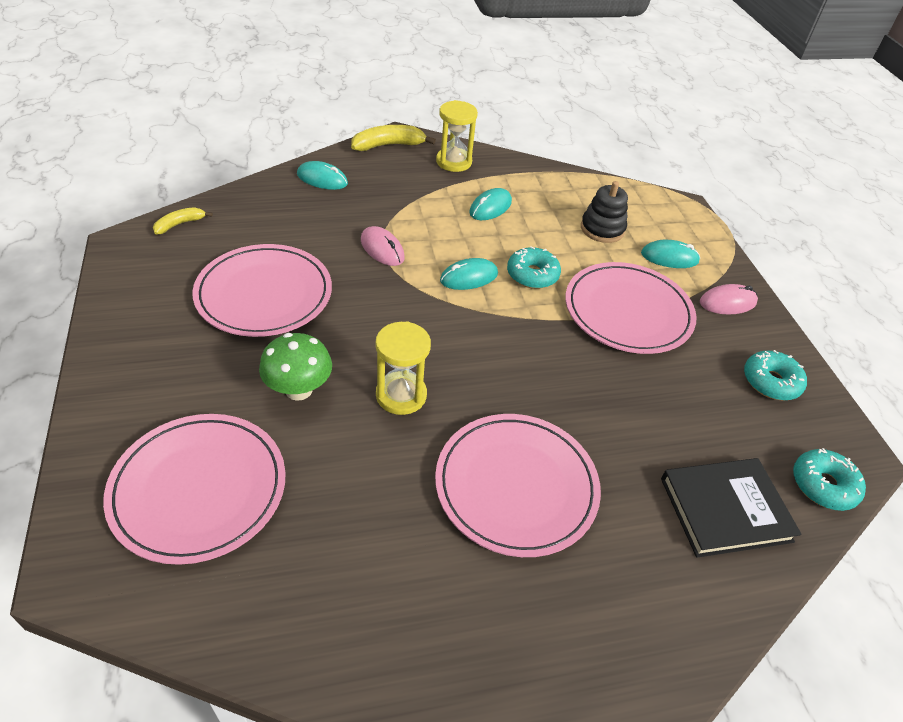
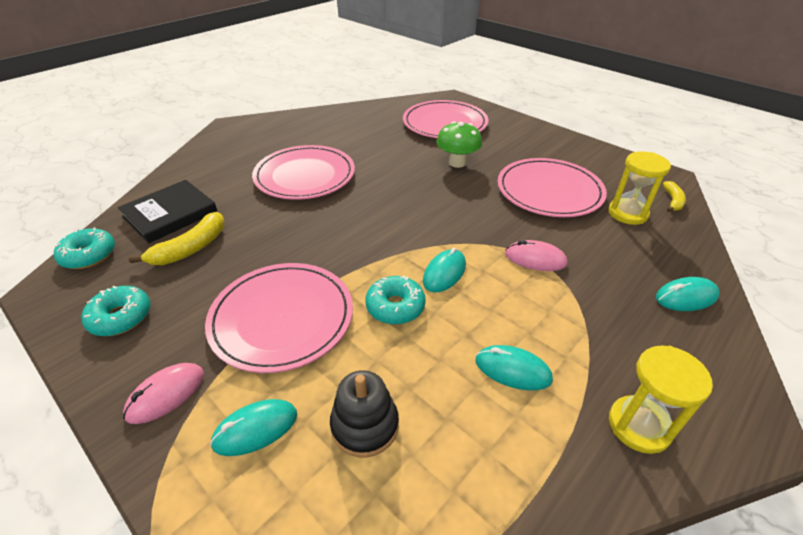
camera: 150 degrees right, 5 degrees down
(388, 145) = (733, 397): yellow banana -> yellow banana (191, 248)
(401, 395) = (403, 183): yellow hourglass -> yellow hourglass (627, 213)
(490, 207) = (512, 370): turquoise mouse -> turquoise mouse turned 75 degrees counterclockwise

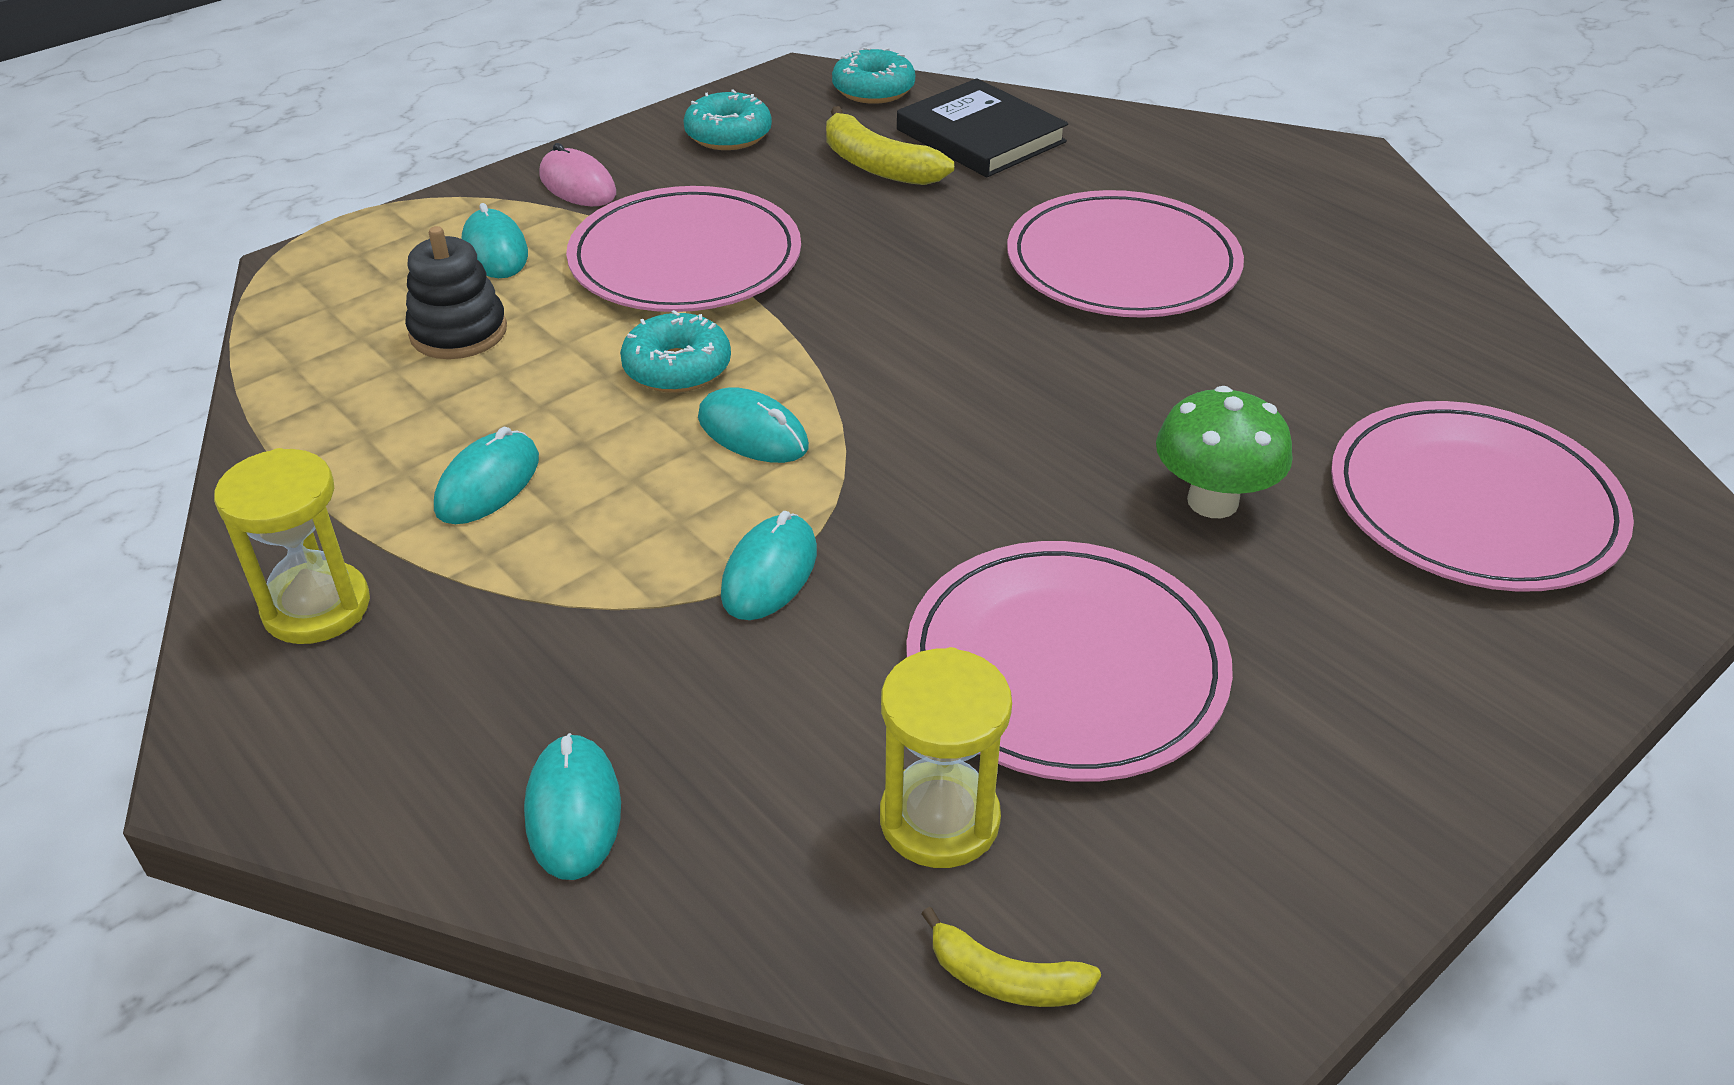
camera: 95 degrees right, 0 degrees up
(535, 259) = (769, 572): pink mouse -> turquoise mouse

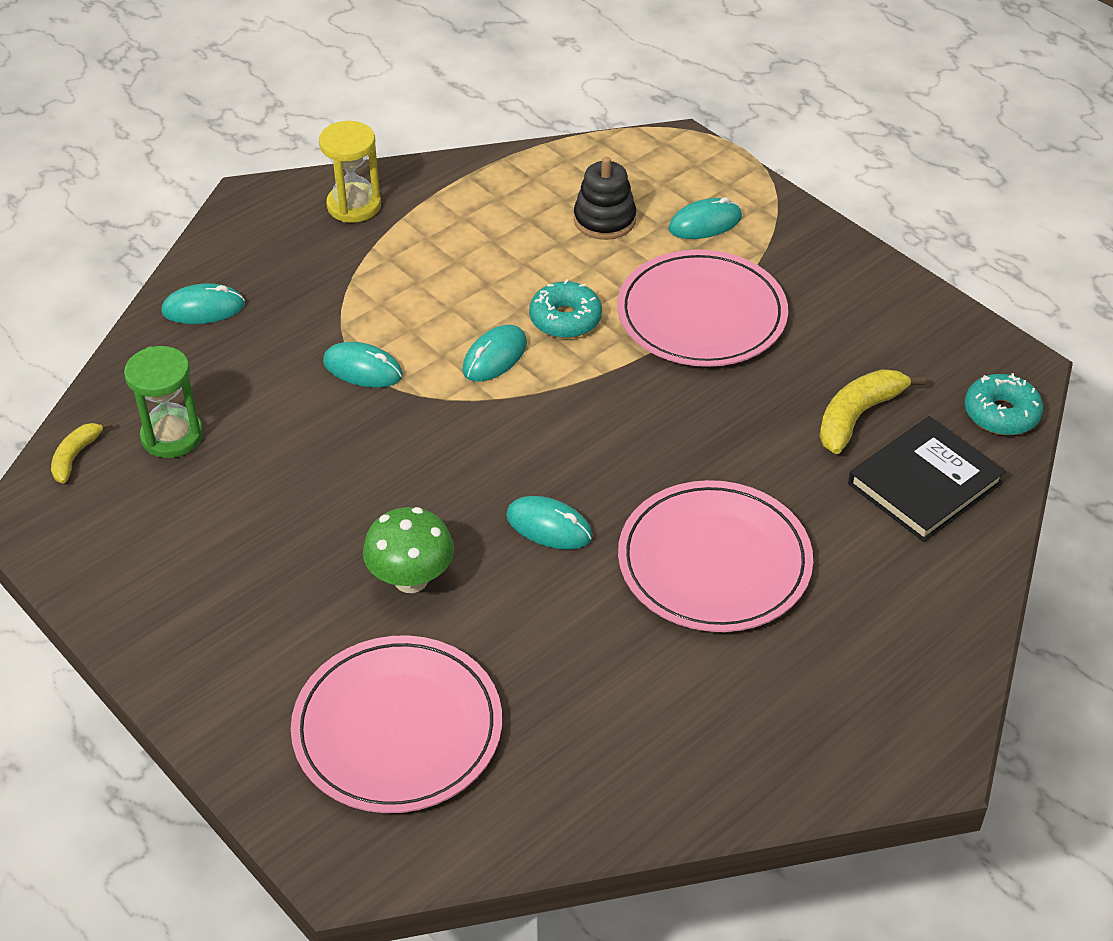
camera: 90 degrees right, 5 degrees up
(488, 483) = (450, 251): turquoise mouse -> turquoise mouse (549, 526)
(577, 185) = (801, 252): pink mouse -> none
(728, 135) = (896, 327): turquoise donut -> none
(939, 819) = (172, 436): yellow hourglass -> green hourglass
(1065, 666) = (270, 492): pink plate -> none

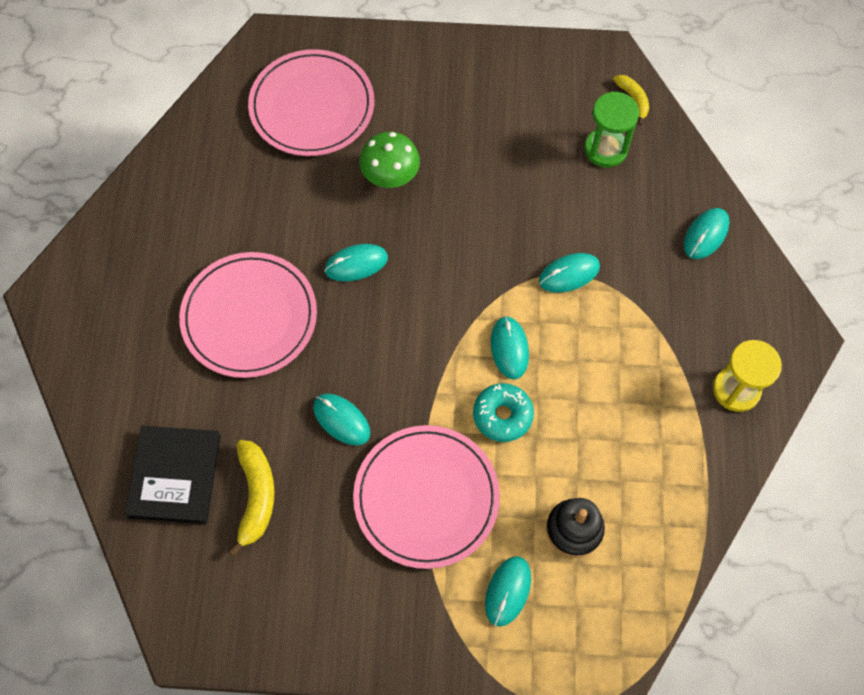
camera: 135 degrees right, 20 degrees up
(715, 414) = (341, 420): none -> turquoise mouse
(1001, 414) = (168, 581): turquoise donut -> none

